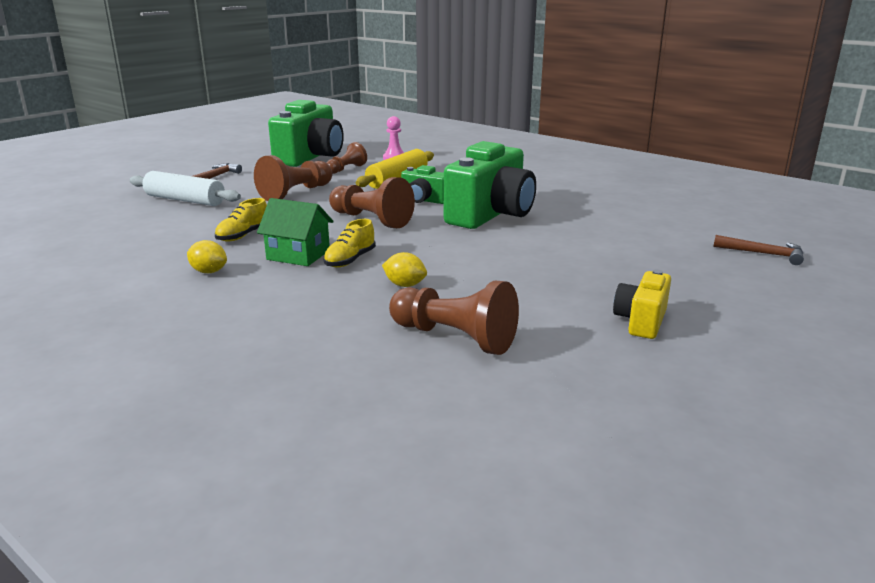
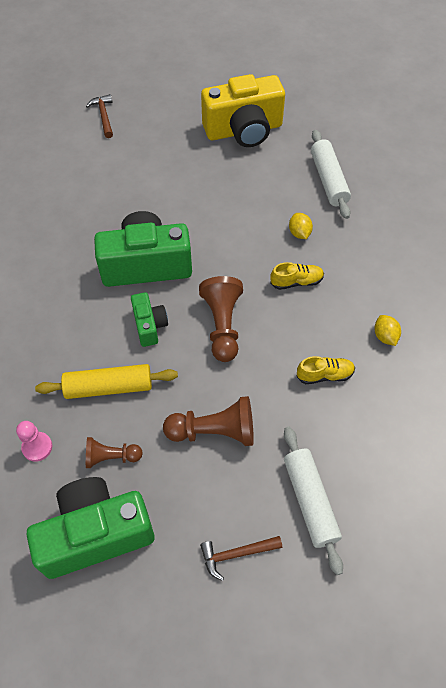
camera: 130 degrees left, 35 degrees up
(298, 255) = (317, 314): green house -> none
(455, 338) = (328, 180): brown pawn -> white rolling pin
(641, 321) = (244, 130): yellow camera -> yellow camera, size x1.98

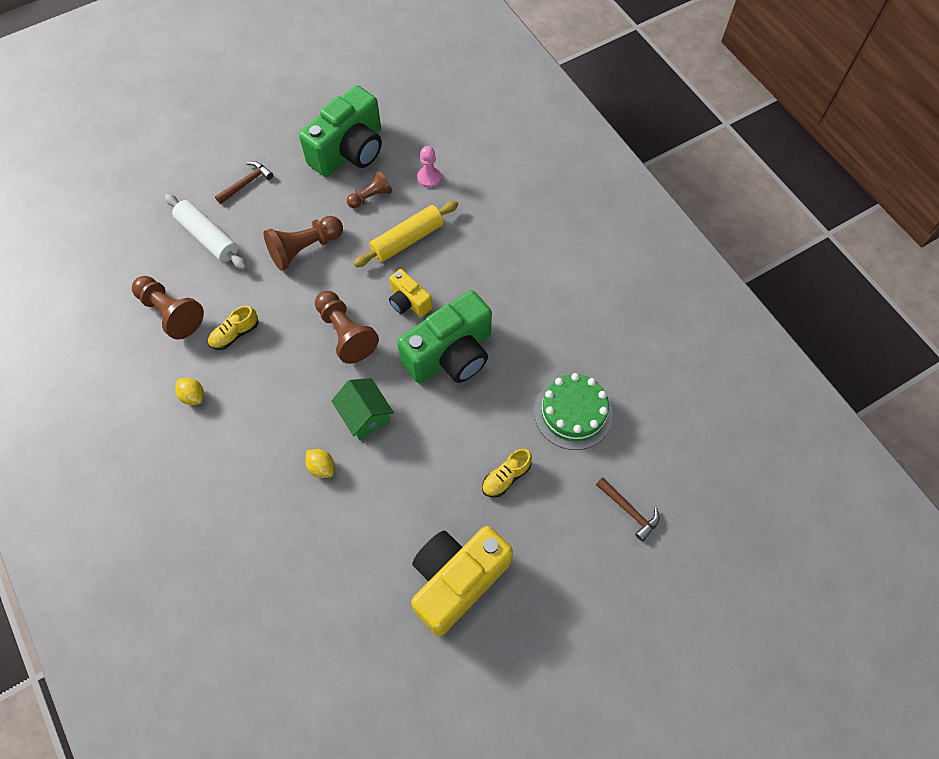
camera: 150 degrees right, 5 degrees up
(88, 183) = (573, 413): none -> green cake
(149, 325) = (409, 302): green camera -> yellow camera
(245, 252) = (365, 416): none -> green house
(296, 281) = (299, 410): yellow shoe -> yellow shoe (506, 477)
(328, 180) = (321, 557): white rolling pin -> none
(380, 429) = (171, 313): none -> brown pawn

